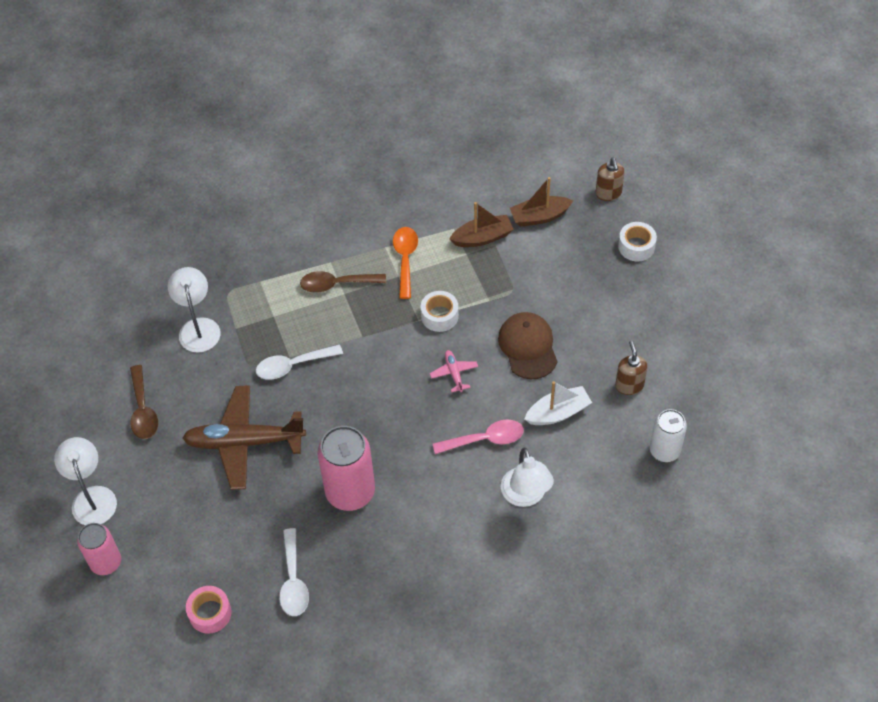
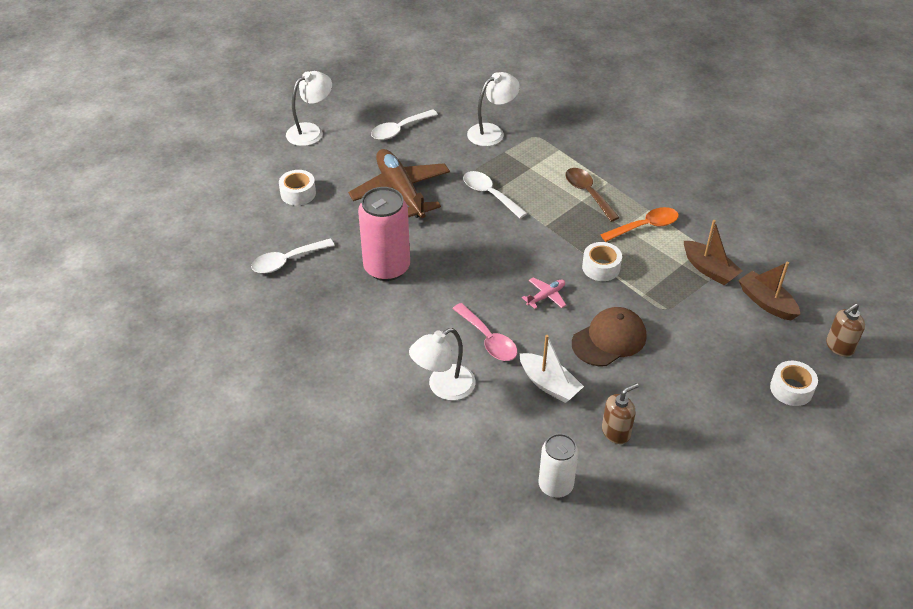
camera: 65 degrees right, 10 degrees down
(106, 562) = (259, 156): pink can -> none
(143, 410) = (399, 130): brown spoon -> white spoon
(192, 540) = (298, 193): none -> white tape
(210, 613) = (239, 224): pink tape -> none

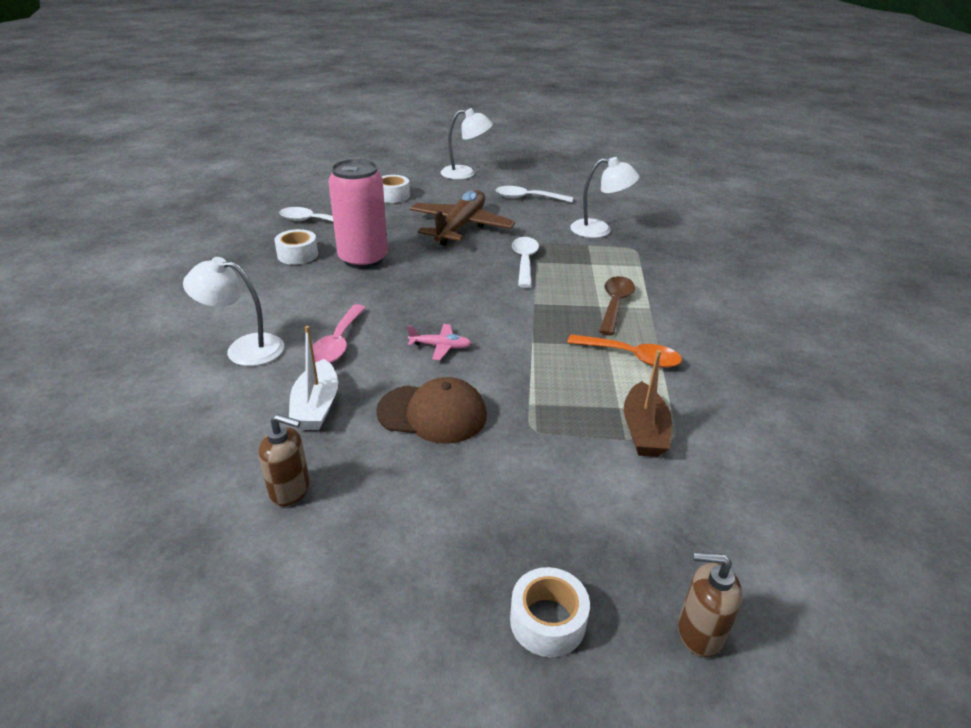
camera: 45 degrees right, 10 degrees down
(555, 485) = (161, 485): white can -> none
(601, 267) = (529, 358): white tape -> white tape (298, 255)
(766, 302) = (666, 507): brown boat -> none

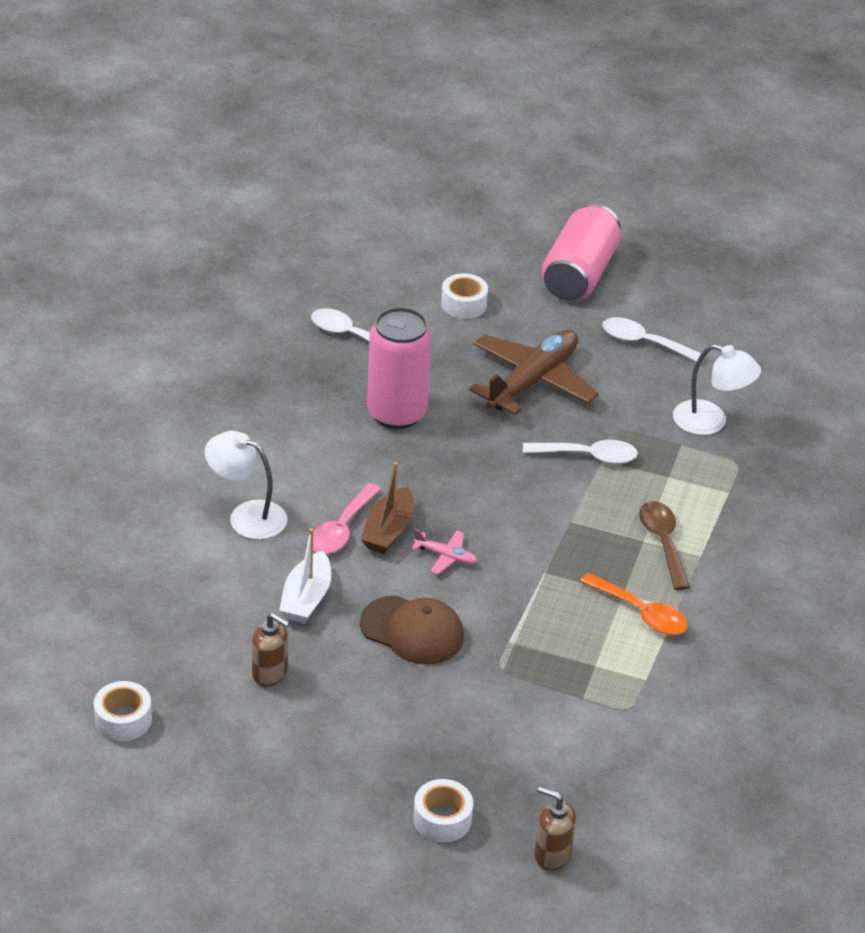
camera: 15 degrees right, 5 degrees up
(298, 255) = (322, 391): white tape -> white tape (123, 719)
(465, 173) = (579, 274): white lamp -> pink can
(524, 261) = (588, 456): white spoon -> white spoon turned 75 degrees clockwise
(615, 304) = (663, 543): brown spoon -> brown spoon turned 45 degrees counterclockwise
(644, 431) = (605, 694): brown boat -> brown boat (388, 531)

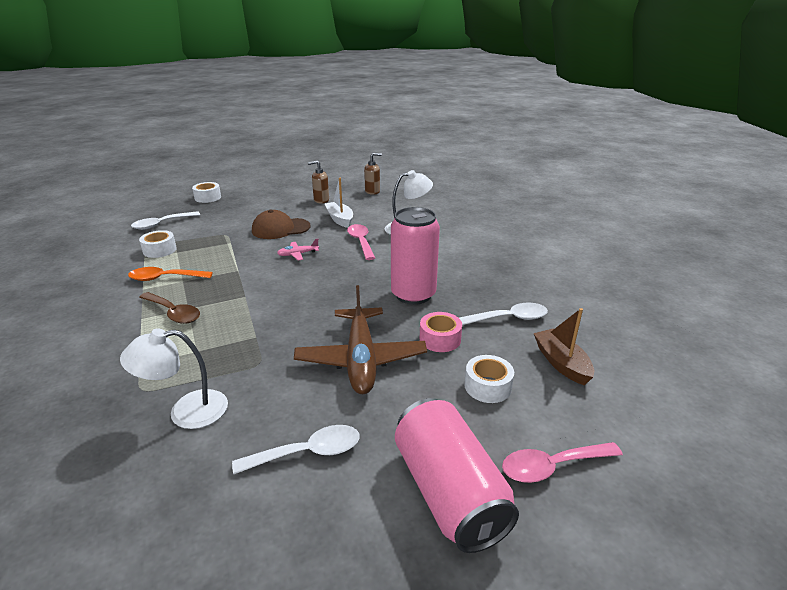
camera: 140 degrees right, 10 degrees down
(123, 719) = (352, 177): white tape -> white tape (160, 250)
(388, 531) = (338, 250): brown boat -> brown boat (561, 363)
(442, 357) = (440, 339): none -> pink tape
(499, 247) = (552, 466): none -> pink spoon
(552, 855) = (153, 205): brown soap dispenser -> brown soap dispenser (372, 191)
(588, 456) = (268, 334): white spoon -> white spoon (162, 224)

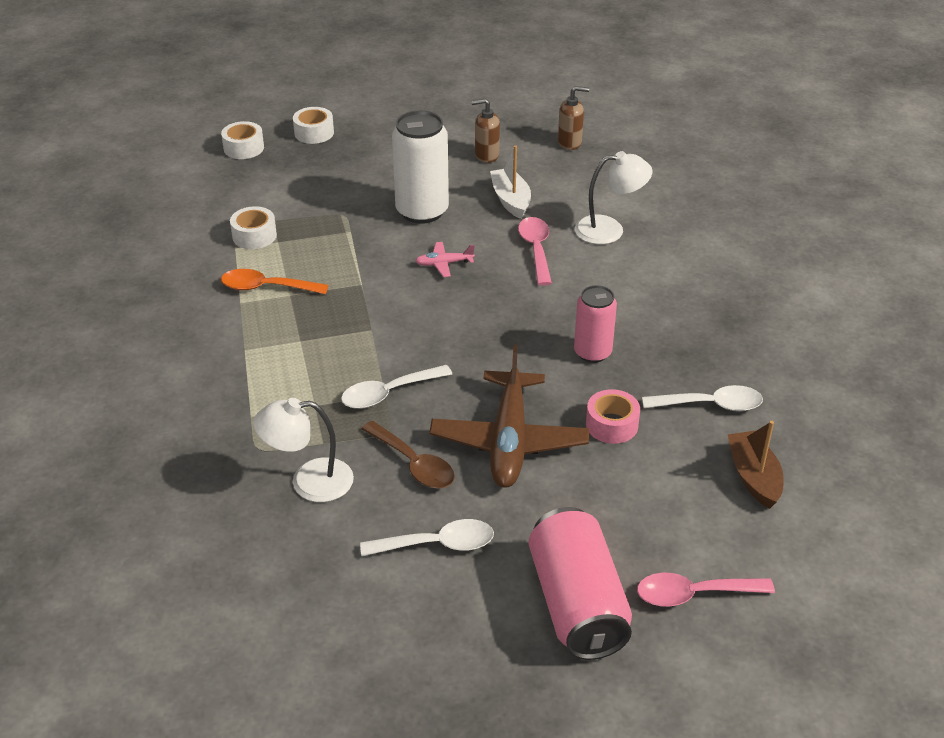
camera: 10 degrees right, 10 degrees up
(162, 224) = (251, 184): white spoon -> white spoon (388, 393)
(173, 313) = (283, 346): brown spoon -> brown spoon (414, 464)
(280, 229) = (422, 211): brown cap -> white can
(413, 295) = (592, 352): pink can -> pink can, size x0.63
(487, 386) = (652, 495): white tape -> white tape (243, 148)

